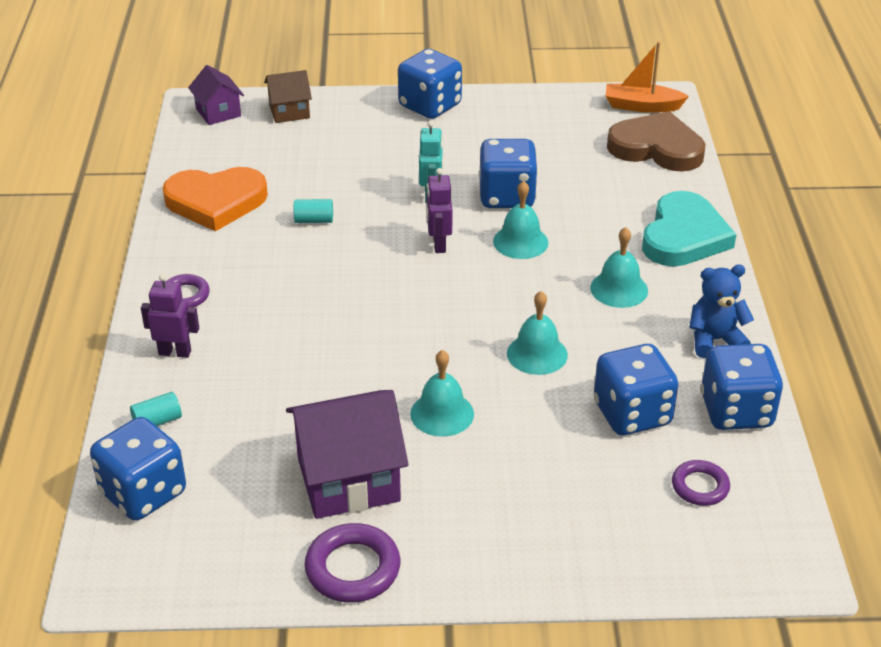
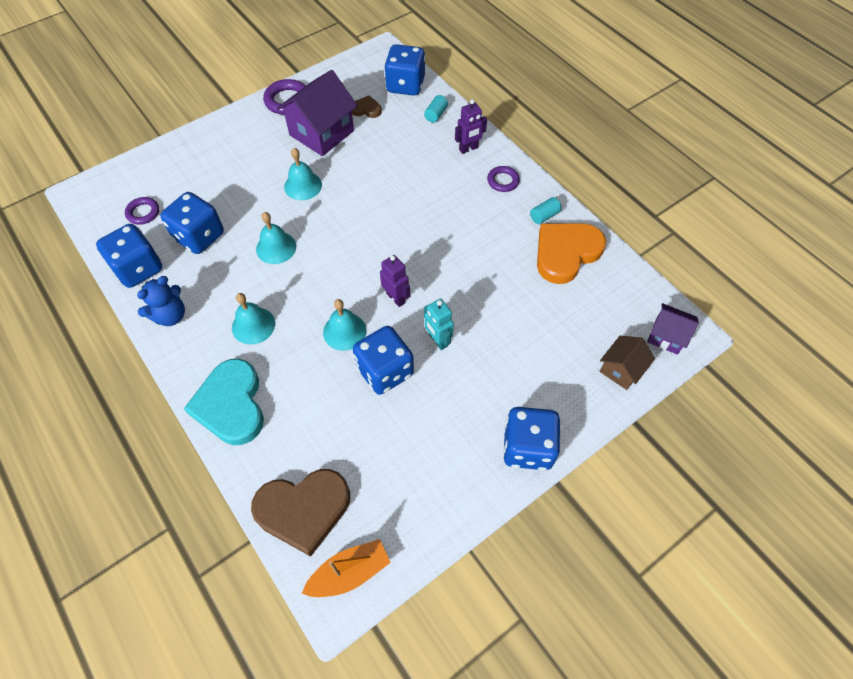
camera: 145 degrees right, 20 degrees up
(245, 483) = (366, 109): none -> brown heart
(314, 220) = (491, 273): turquoise cylinder -> turquoise cylinder (544, 216)

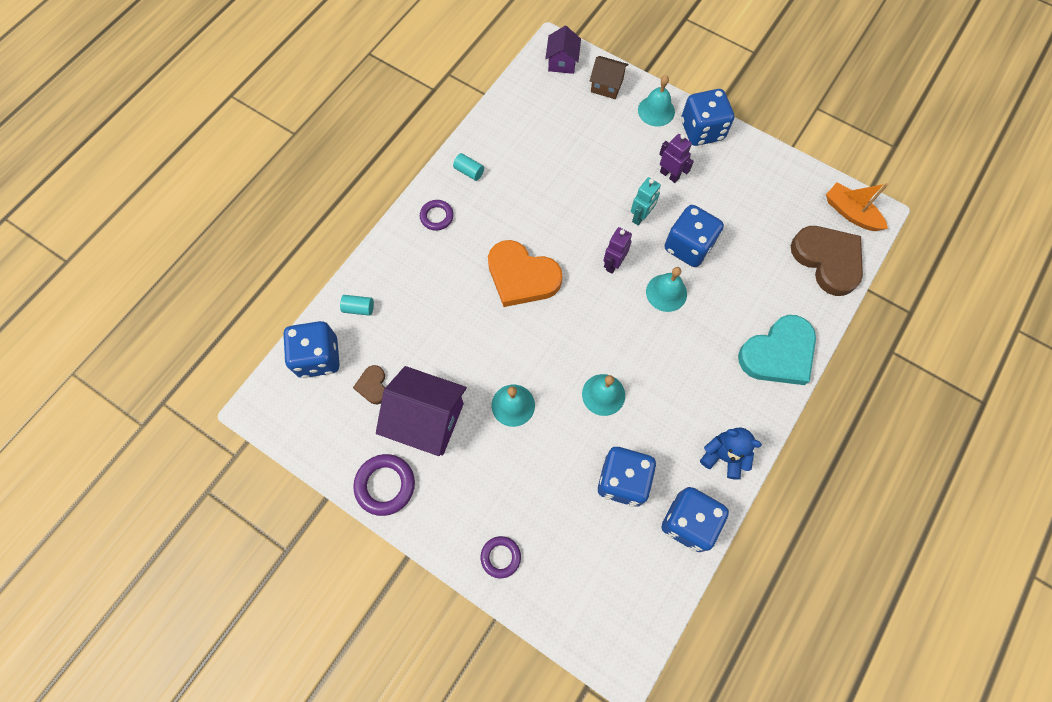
camera: 110 degrees left, 10 degrees up
(143, 213) = (618, 563): purple ring -> purple ring (500, 557)
(253, 325) = (697, 373): turquoise bell -> turquoise bell (656, 111)
(468, 149) = (402, 260): purple robot -> purple robot (669, 175)
(566, 253) = (506, 145): orange heart -> orange heart (522, 276)

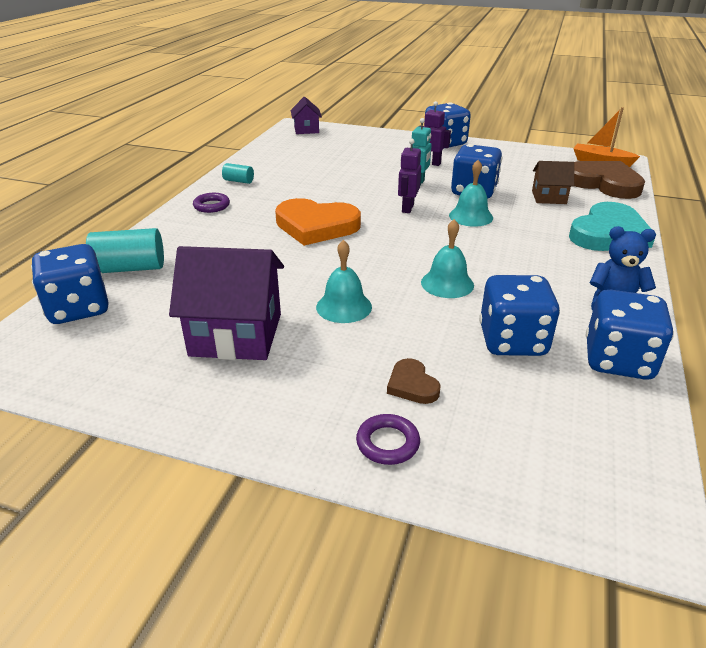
camera: 15 degrees left, 35 degrees down
(359, 308) = (130, 268): turquoise cylinder -> turquoise cylinder, size x1.84
(373, 386) = (156, 319): brown heart -> brown heart (412, 385)
(385, 485) = (188, 402): purple ring -> none
(606, 85) = (350, 135): brown house -> brown house (549, 197)
(656, 111) = (400, 140): turquoise bell -> none

